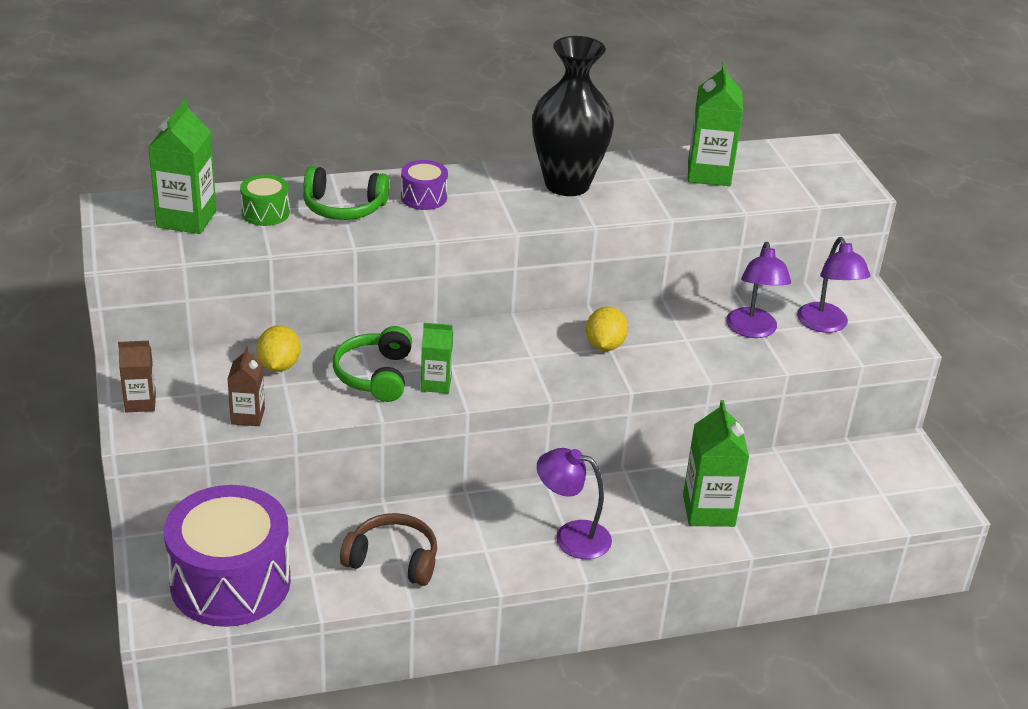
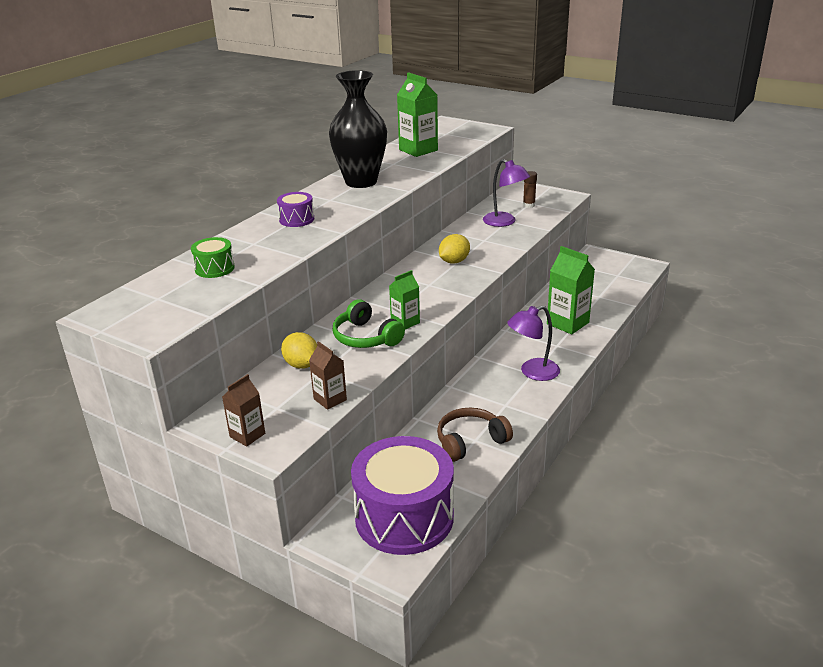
camera: 40 degrees left, 5 degrees down
(186, 219) = (166, 295): green carton -> none
(343, 207) = (259, 244): green headphones -> none
(604, 345) = (454, 261): yellow lemon -> yellow lemon turned 75 degrees clockwise
(826, 325) = (529, 205): purple lamp -> brown glue stick

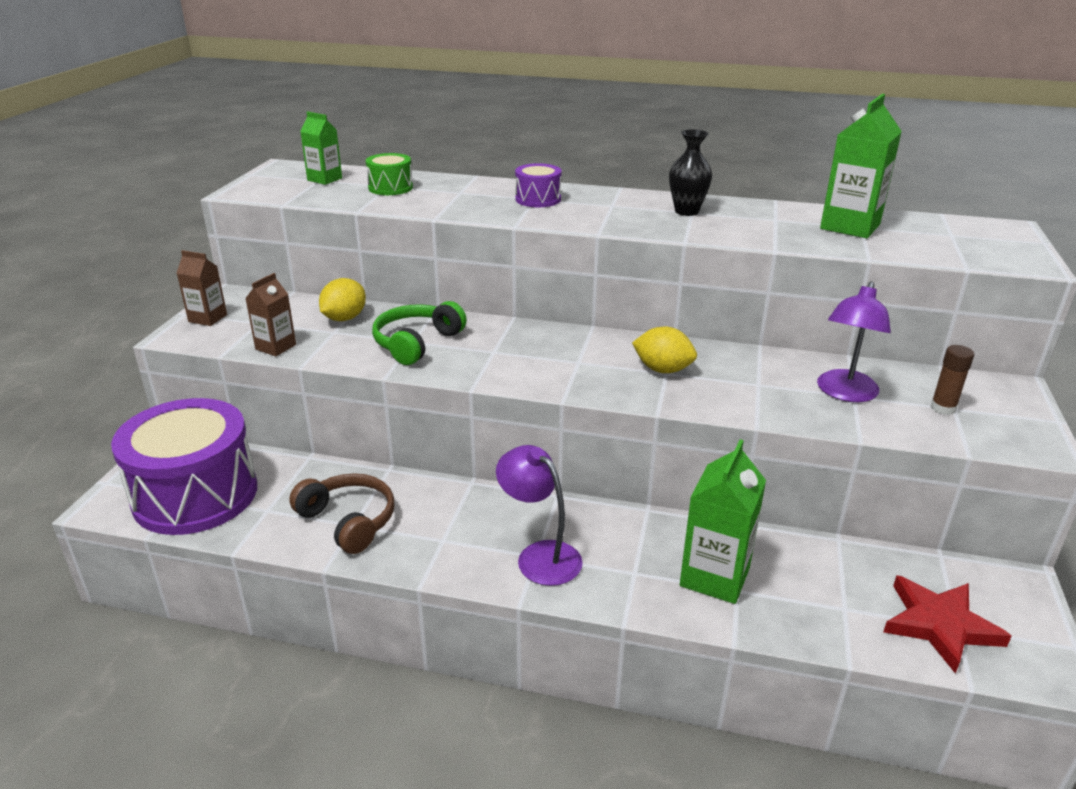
camera: 70 degrees right, 0 degrees up
(361, 182) = (686, 211): black vase -> black vase, size x0.50
(405, 322) = (464, 362): green carton -> green carton (324, 179)
(615, 278) = (940, 625): none -> red star

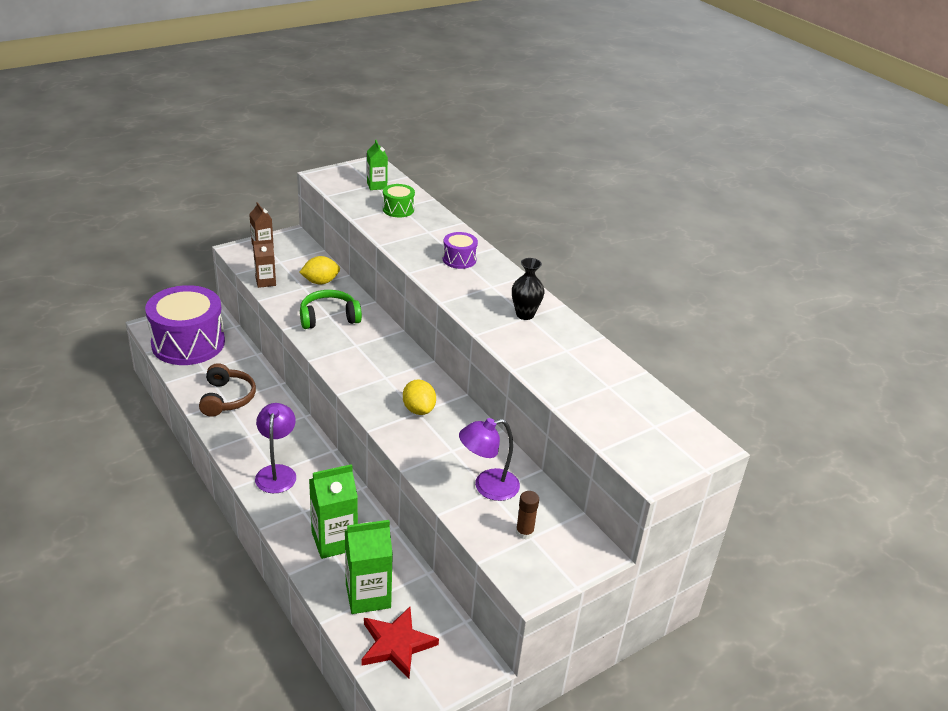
camera: 40 degrees right, 5 degrees up
(850, 226) = (601, 382): green carton -> green carton (368, 595)

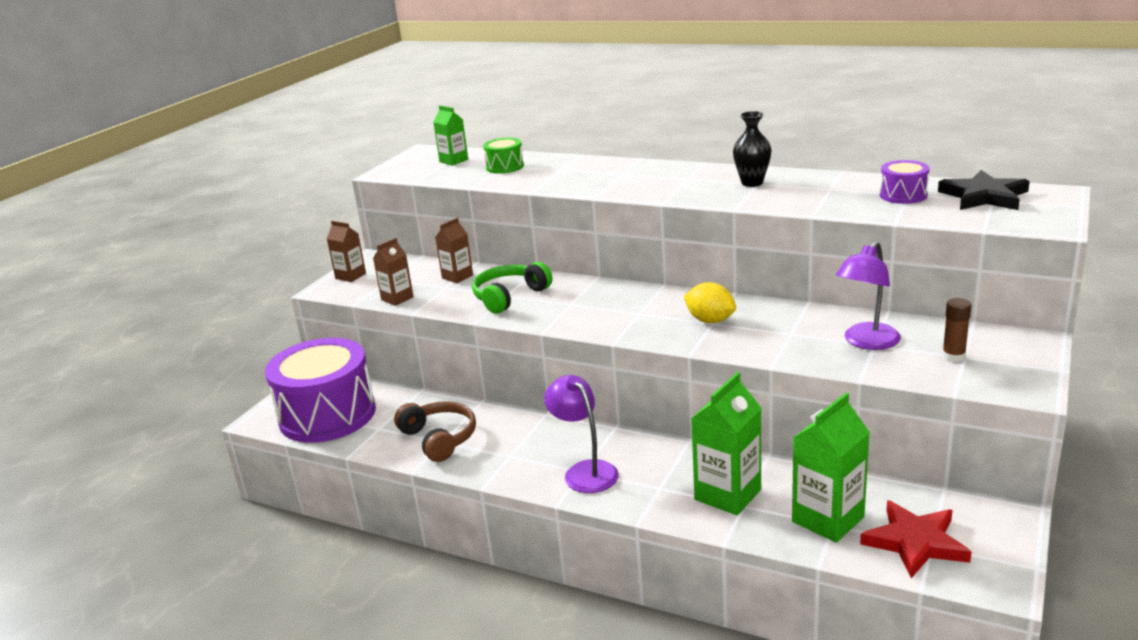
camera: 25 degrees left, 10 degrees down
(320, 282) = (457, 277): yellow lemon -> brown carton
(459, 259) = (625, 174): purple drum -> purple drum (903, 195)
(654, 419) = (984, 196): none -> black star

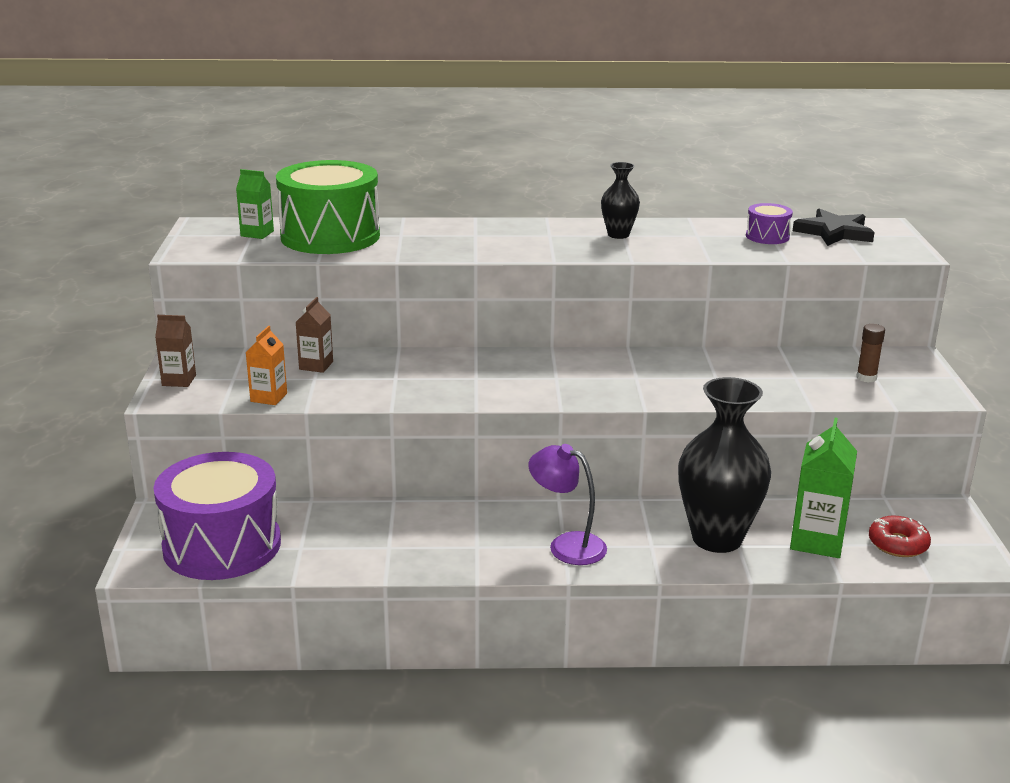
camera: 30 degrees left, 0 degrees up
(397, 298) = (269, 397): brown carton -> orange carton
(439, 438) = (383, 544): brown headphones -> none
(505, 167) = (330, 236): green drum -> green drum, size x2.27
(509, 296) = (400, 379): green headphones -> none
(710, 320) = (632, 375): yellow lemon -> none
(727, 494) = (717, 538): green carton -> black vase
(866, 342) = (787, 376): purple lamp -> none
(915, 542) = (898, 544): red star -> red donut

